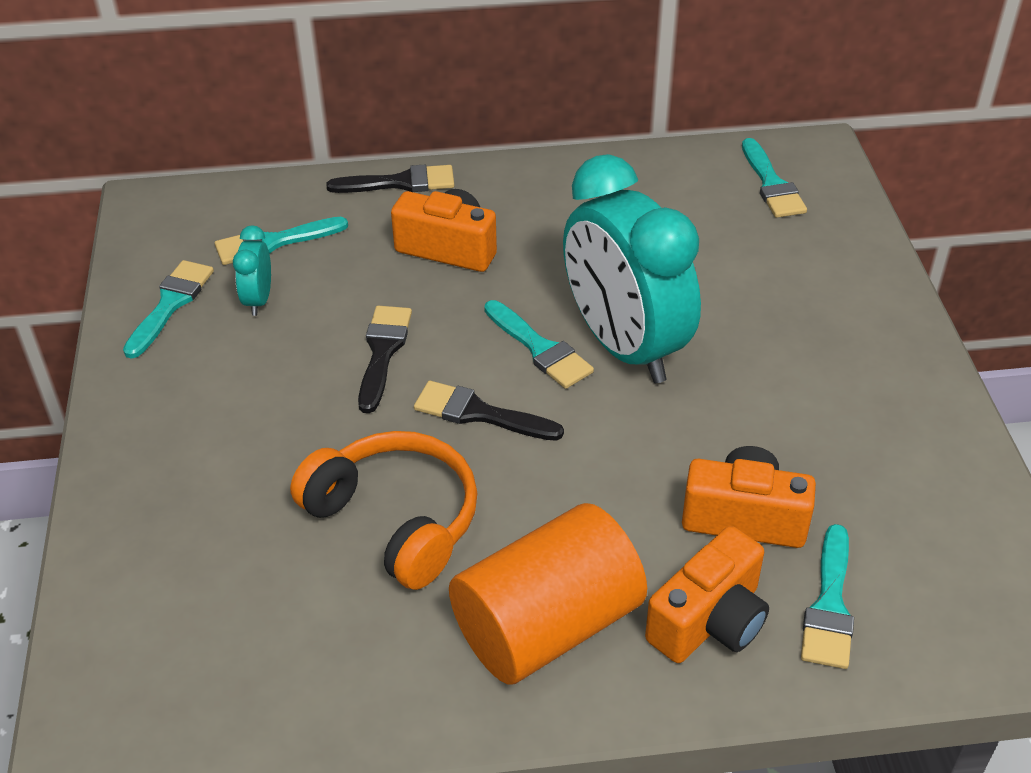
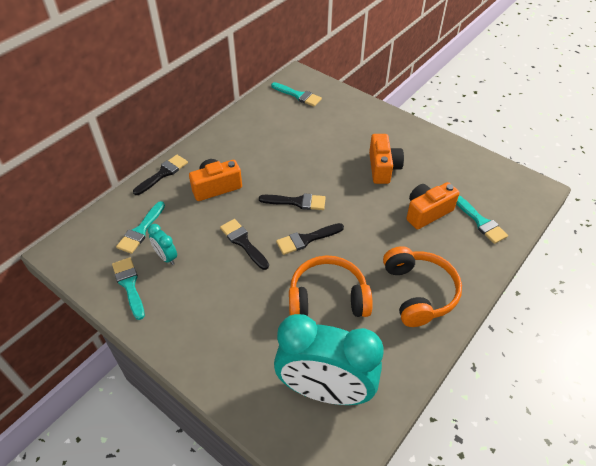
camera: 45 degrees left, 5 degrees up
(540, 348) = (296, 202): turquoise brush -> black brush
(547, 625) = (418, 292): orange cylinder -> orange headphones
(624, 346) = (323, 182): turquoise clock -> turquoise clock (325, 390)
(709, 621) = (458, 252): orange camera -> orange camera (383, 168)

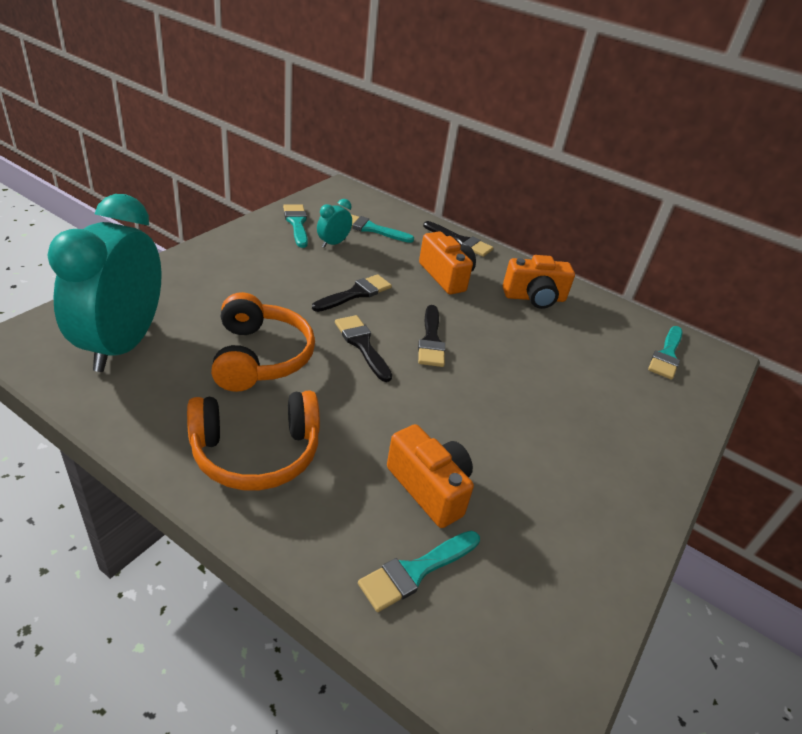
camera: 80 degrees right, 10 degrees down
(129, 285) = (297, 223): turquoise brush -> turquoise brush turned 75 degrees counterclockwise
(383, 168) = (527, 440): orange camera -> orange camera (534, 298)

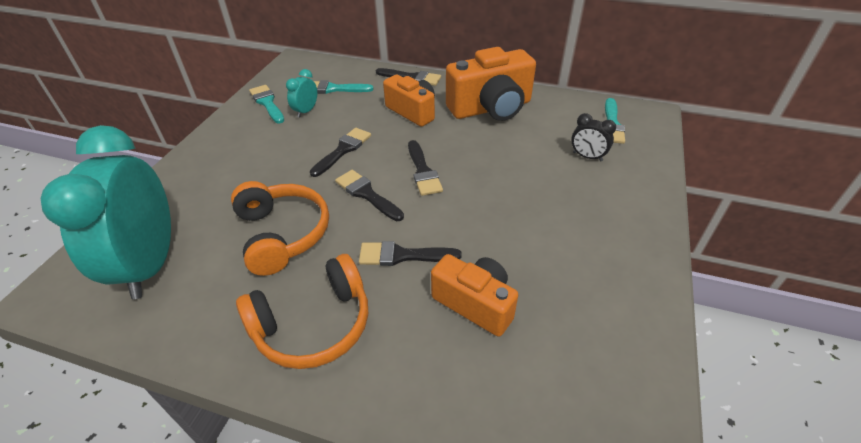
camera: 10 degrees left, 5 degrees up
(374, 416) = (402, 255): none -> black brush
(416, 571) = (494, 383): turquoise brush -> none
(534, 298) = (491, 108): orange camera -> orange camera, size x1.54
(622, 380) = (587, 157): none -> black clock

